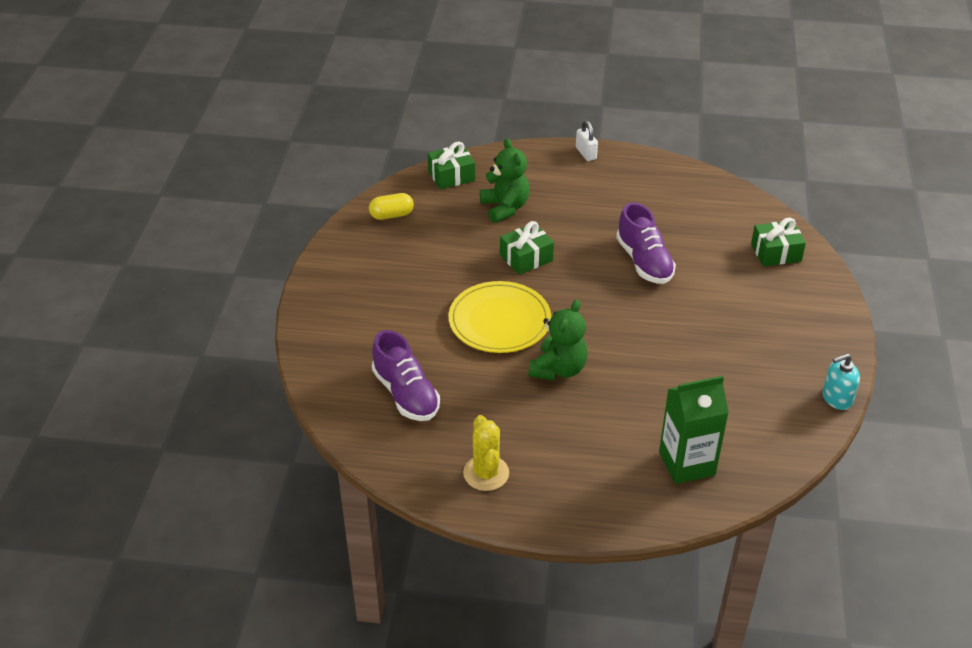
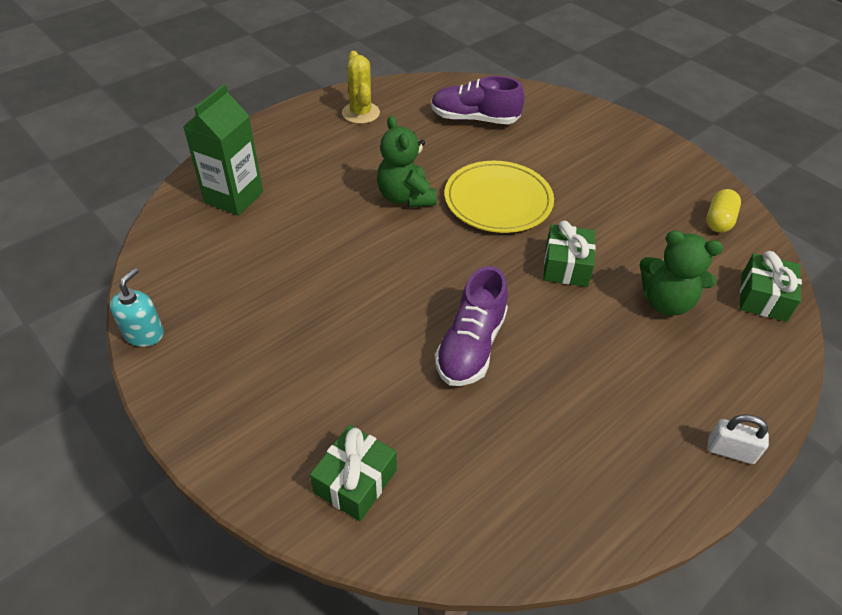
camera: 130 degrees right, 5 degrees up
(486, 473) = (360, 113): yellow cactus -> yellow cactus turned 45 degrees clockwise
(644, 261) = (471, 346): purple shoe -> purple shoe turned 90 degrees counterclockwise

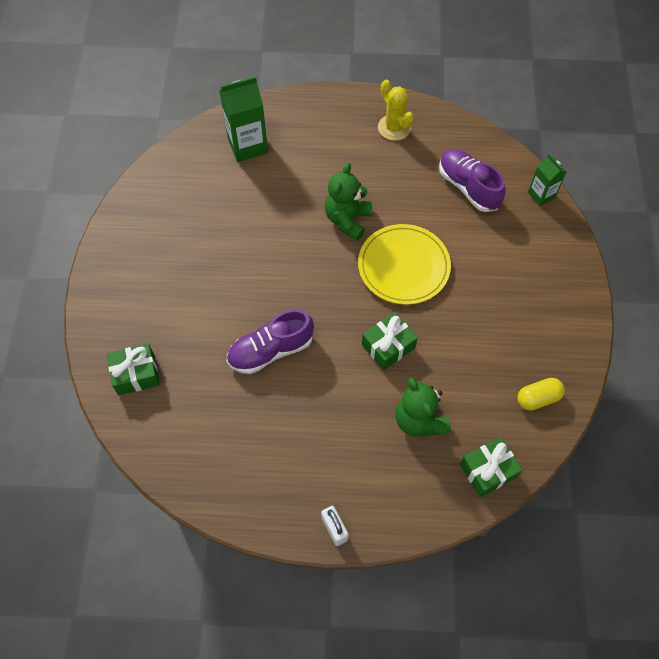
camera: 45 degrees right, 15 degrees up
(144, 333) = (120, 208): turquoise soap dispenser -> none
(360, 113) = (394, 128): yellow cactus -> yellow cactus turned 60 degrees counterclockwise
(533, 94) = (541, 195): none -> green carton

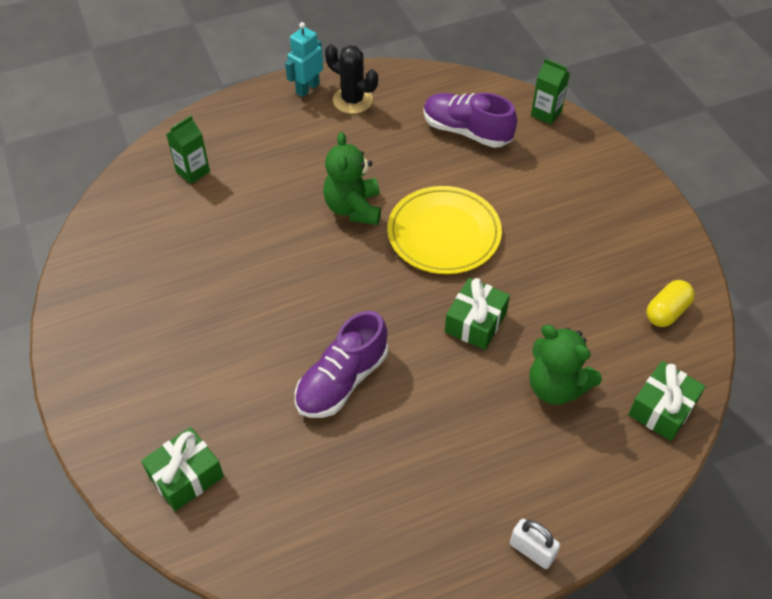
camera: 25 degrees left, 10 degrees down
(247, 145) = (193, 171): green carton -> green carton, size x0.59
(365, 105) = (307, 88): none -> turquoise robot
(394, 128) = (352, 100): yellow cactus -> black cactus

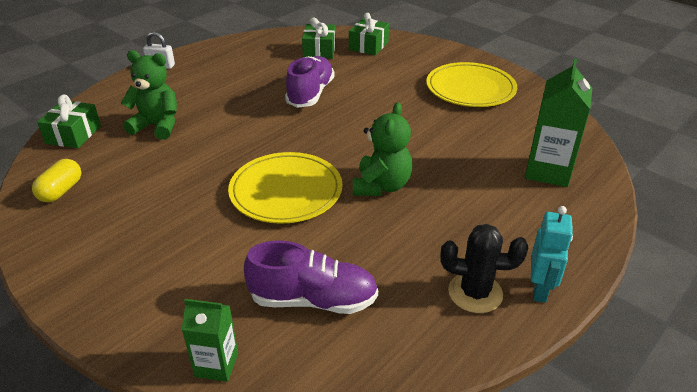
camera: 155 degrees right, 15 degrees down
(142, 313) = (470, 88): none -> yellow plate
(193, 171) = (548, 171): green carton -> green carton, size x1.69
(353, 208) = (381, 186): green teddy bear -> green teddy bear turned 45 degrees clockwise
(475, 322) = (230, 142): green gift -> green gift (319, 50)

